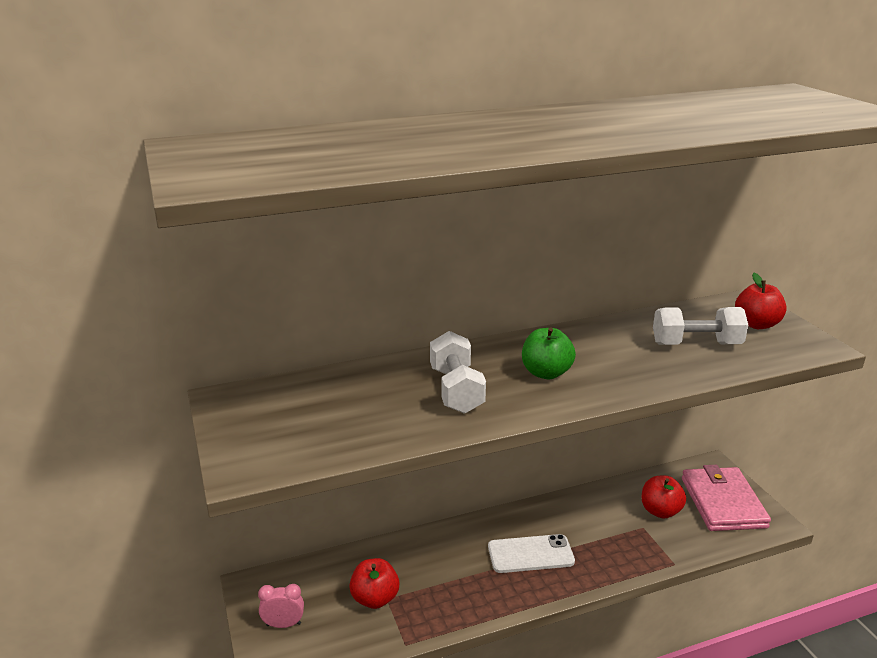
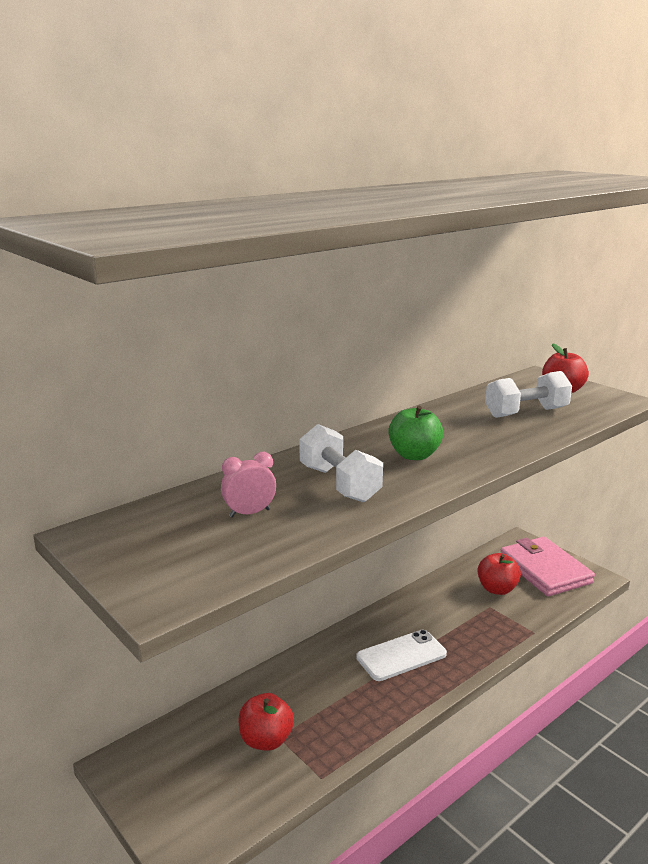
camera: 20 degrees left, 5 degrees down
(283, 624) = (176, 796): pink clock -> pink clock (249, 513)

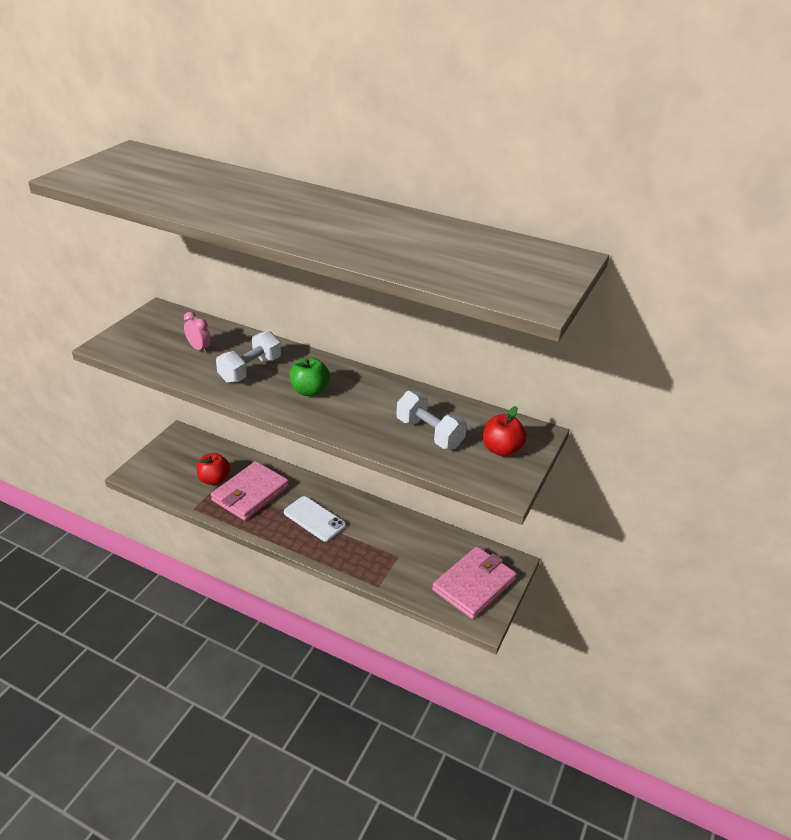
camera: 65 degrees right, 15 degrees up
(321, 705) = (250, 493): none -> pink wallet
(497, 589) = (425, 557): red apple -> none

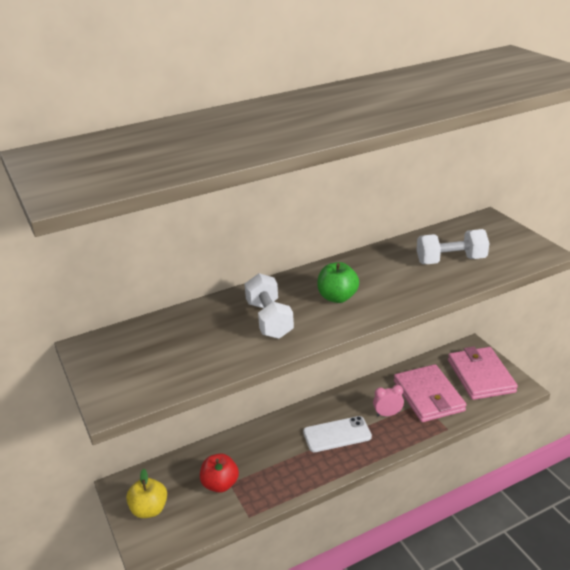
camera: 50 degrees left, 5 degrees down
(168, 457) = (149, 509): none -> yellow apple
(199, 348) = (196, 340): pink clock -> pink clock (387, 414)
(250, 493) = (265, 465): pink wallet -> pink wallet (428, 396)
(501, 449) = (496, 238): red apple -> none

